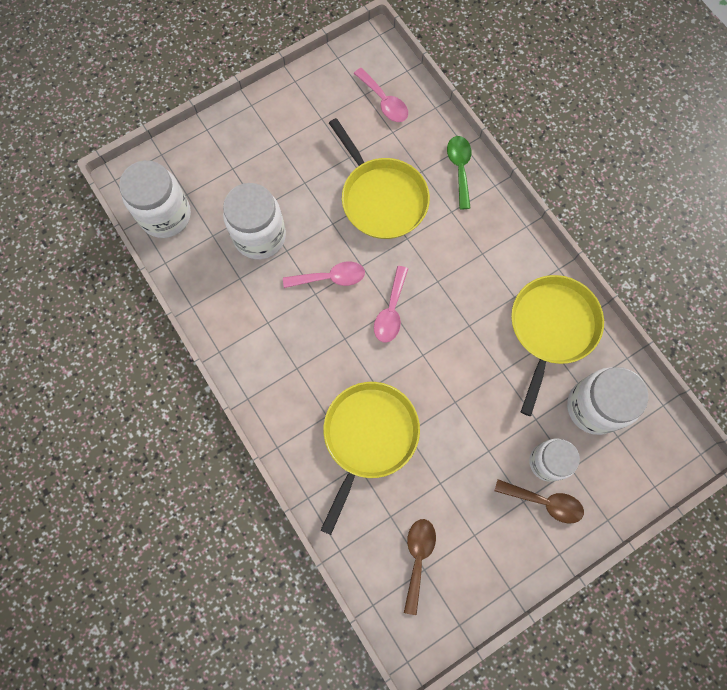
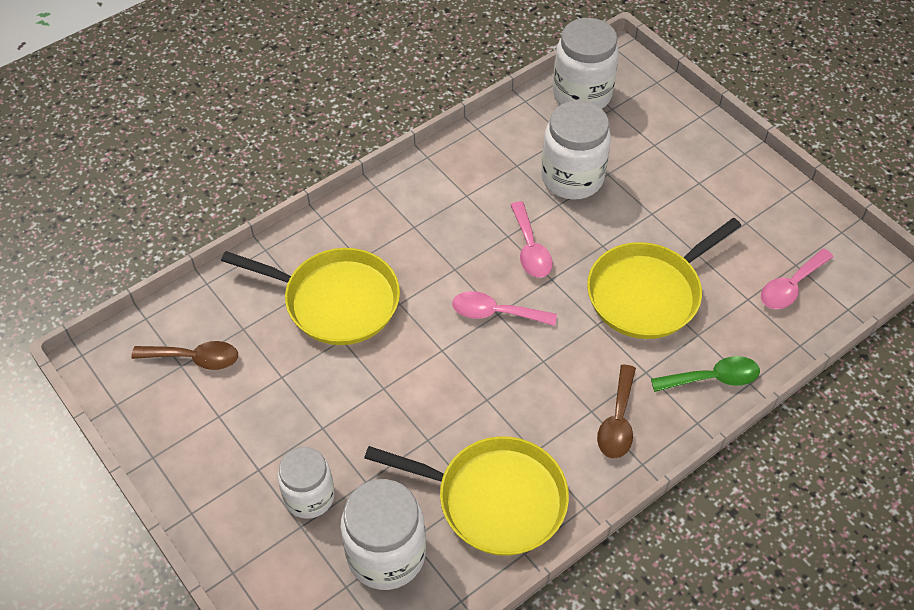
camera: 85 degrees right, 20 degrees down
(544, 502) = (257, 494): brown spoon -> brown spoon (617, 422)

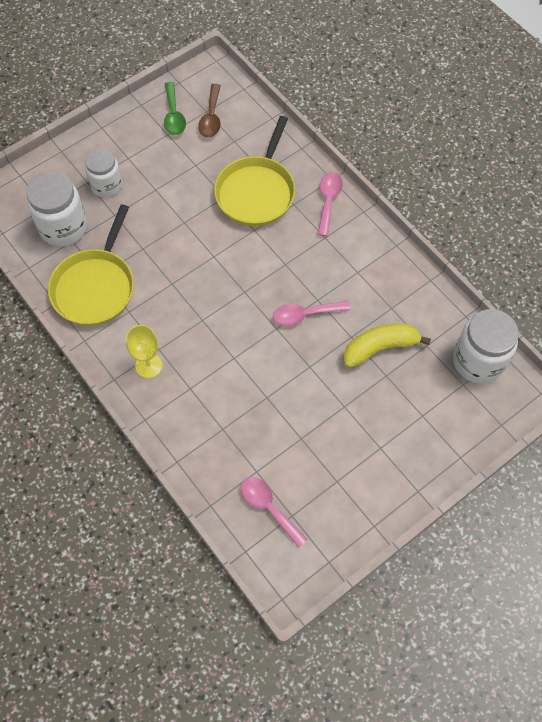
camera: 90 degrees right, 10 degrees up
(495, 313) = (245, 290): pink spoon -> pink spoon (328, 200)
(572, 178) = (380, 348): white jar -> yellow banana
(617, 422) = (148, 365): brown spoon -> yellow goblet
(648, 293) = (262, 396): yellow pan -> none
(713, 378) = (182, 435): green spoon -> green spoon (174, 115)

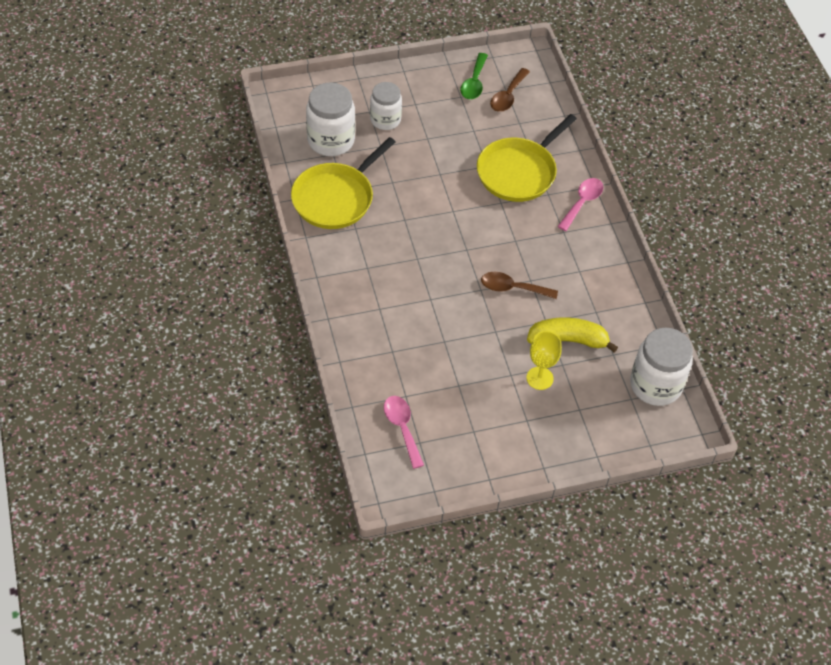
camera: 20 degrees right, 10 degrees down
(148, 365) = (352, 277): yellow goblet -> yellow goblet (539, 378)
(305, 315) = (512, 288): pink spoon -> brown spoon

